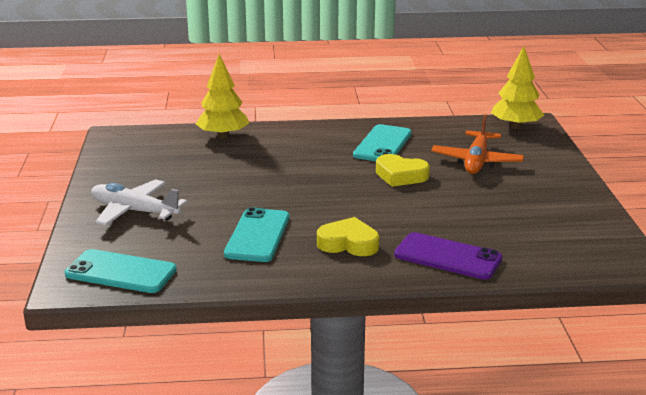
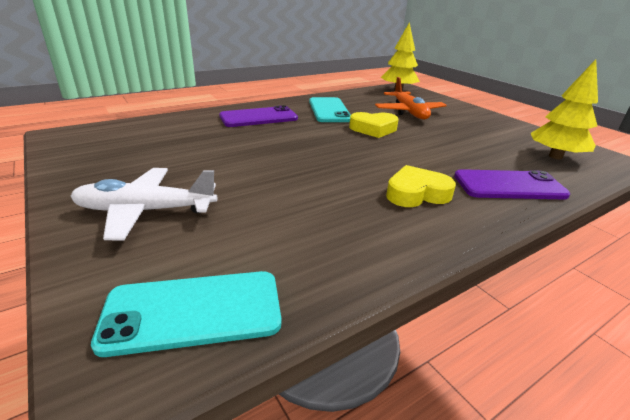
camera: 30 degrees left, 5 degrees up
(223, 136) = (185, 121): yellow tree -> yellow tree (555, 156)
(257, 235) = (322, 206): turquoise phone -> none
(296, 142) = (258, 117): none -> purple phone

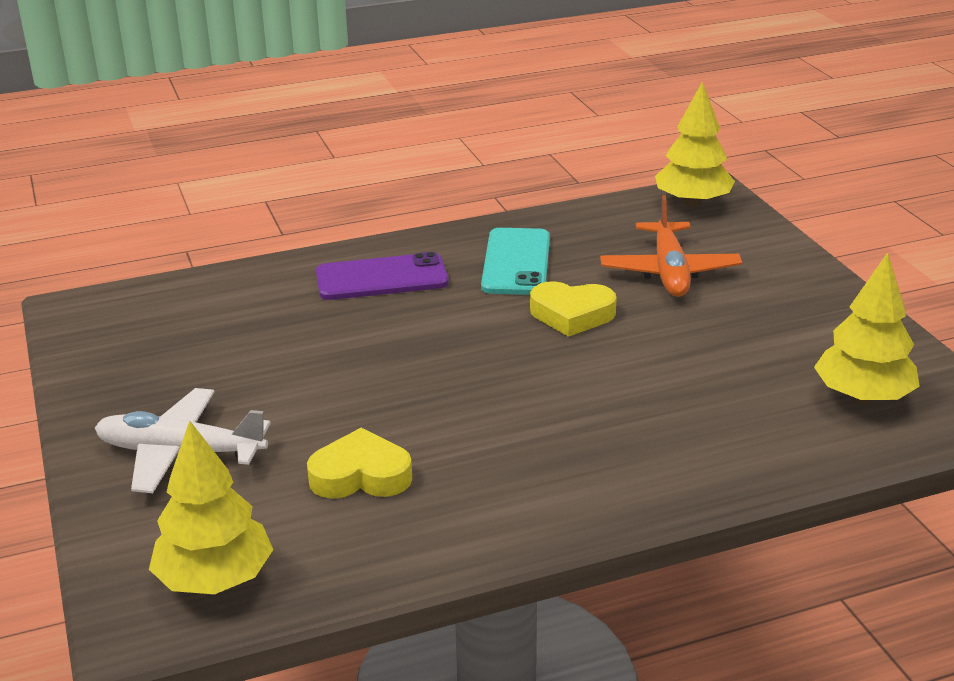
camera: 15 degrees right, 0 degrees up
(193, 311) = (215, 579): turquoise phone -> yellow tree
(416, 193) = (557, 453): yellow heart -> yellow heart (361, 475)
(509, 186) = (717, 451): purple phone -> none

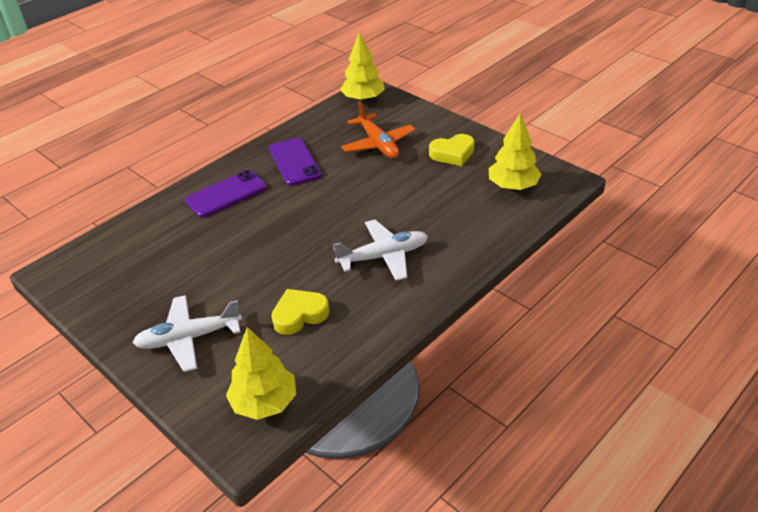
camera: 25 degrees left, 10 degrees up
(516, 262) = (294, 162): turquoise phone -> purple phone
(556, 435) = (384, 256): none -> white plane
(572, 315) = (345, 185): yellow heart -> yellow heart (452, 154)

